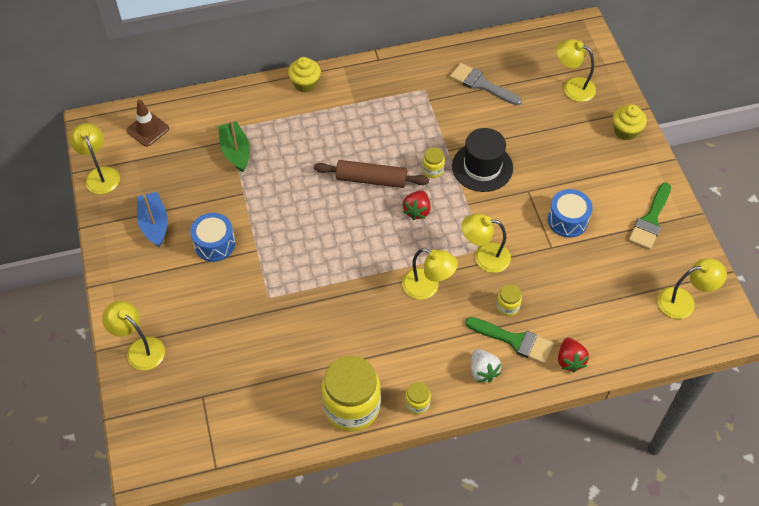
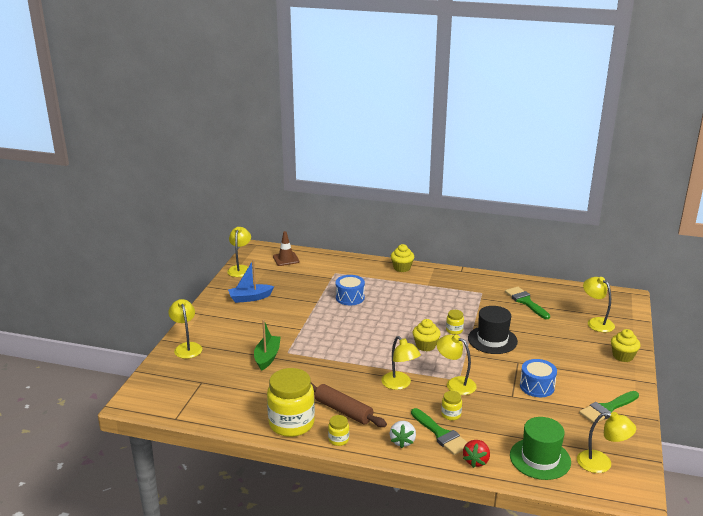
camera: 30 degrees right, 30 degrees down
(154, 224) = (250, 298): blue boat -> blue boat turned 120 degrees counterclockwise
(214, 244) = (277, 318): blue drum -> blue drum (350, 297)
(236, 151) = (329, 283): green boat -> green boat (267, 357)
(371, 179) = (406, 321): brown rolling pin -> brown rolling pin (343, 411)
(417, 211) = (425, 346): red strawberry -> yellow cupcake
(481, 84) = (526, 302): grey brush -> green brush
(626, 325) = (540, 458): none -> green hat

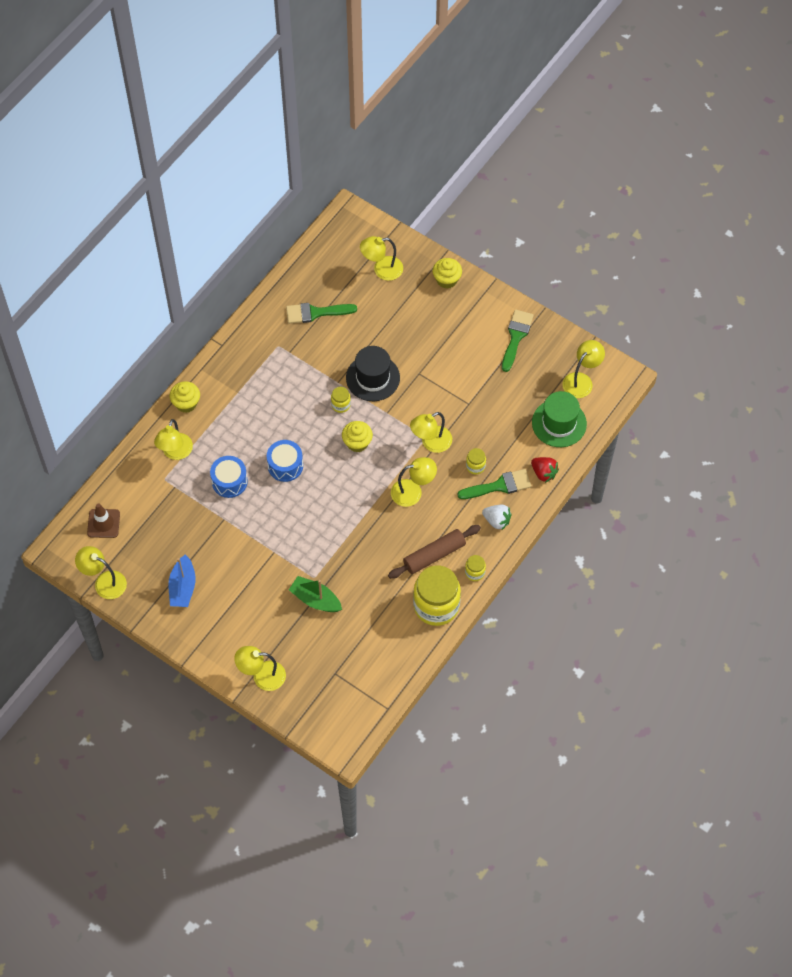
camera: 70 degrees left, 35 degrees up
(359, 272) = (175, 452): none -> yellow lamp
(537, 386) = (463, 376): blue drum -> blue drum (285, 466)
(607, 408) = (516, 337): green brush -> green brush turned 150 degrees counterclockwise

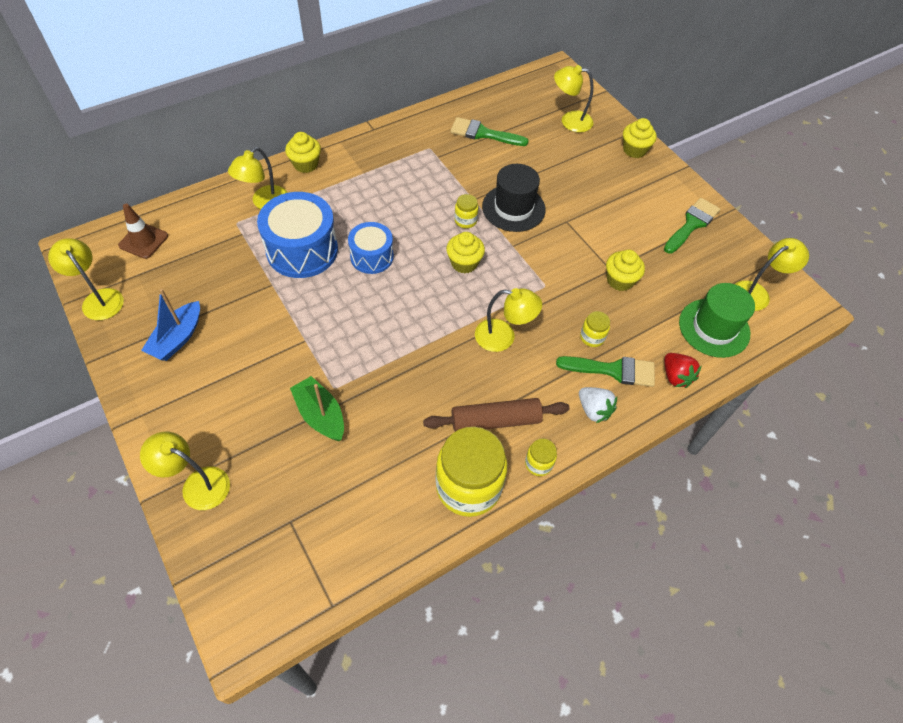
camera: 20 degrees right, 5 degrees down
(229, 481) = (302, 250): blue drum -> blue drum, size x1.65
(431, 443) = (549, 293): yellow lamp -> none
(478, 410) = (620, 280): none -> yellow cupcake

